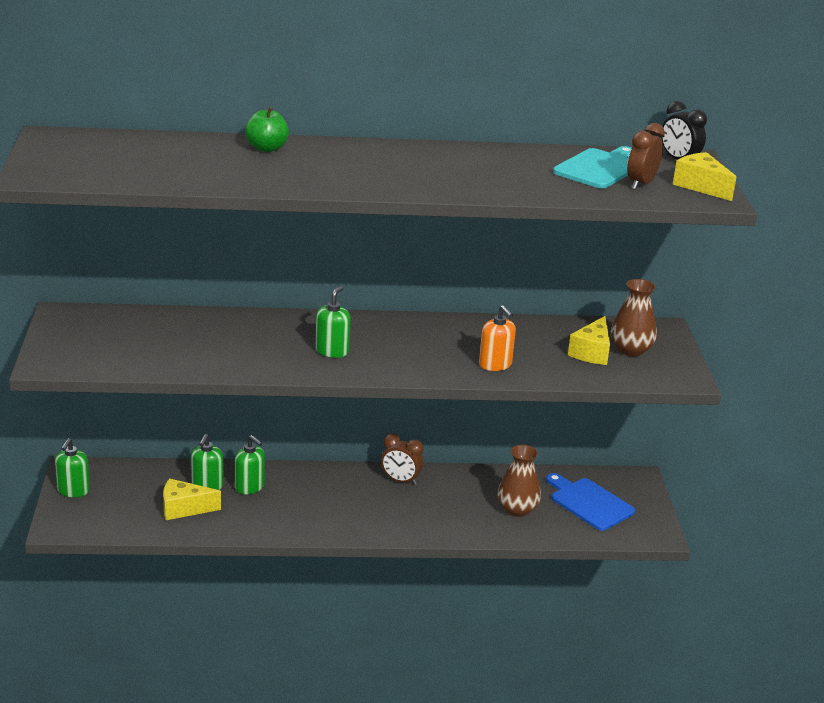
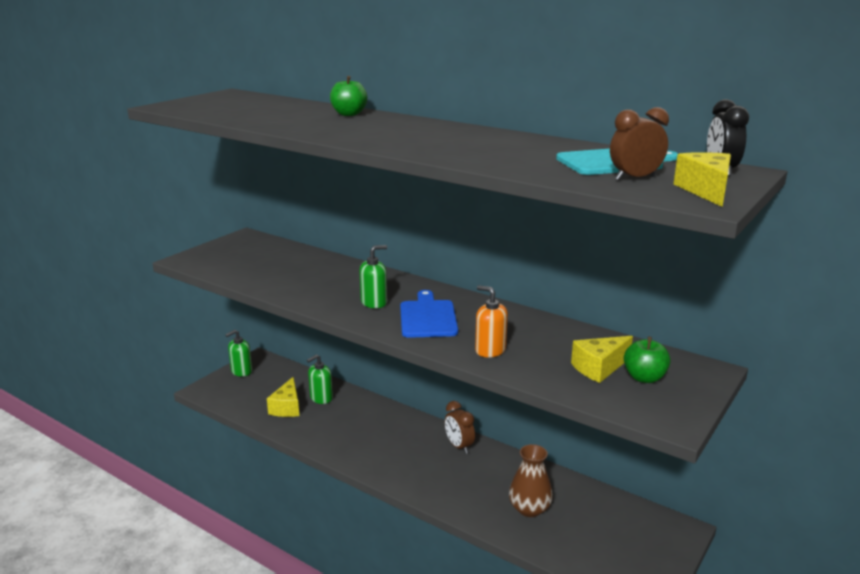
camera: 40 degrees right, 5 degrees down
(184, 509) = (287, 407): yellow cheese -> yellow cheese turned 120 degrees counterclockwise
(249, 487) = (346, 409): green soap dispenser -> none
(495, 364) = (490, 350): orange soap dispenser -> orange soap dispenser turned 120 degrees clockwise
(589, 503) = (605, 531): blue cutting board -> blue cutting board (428, 317)
(630, 350) = (644, 378): brown vase -> green apple

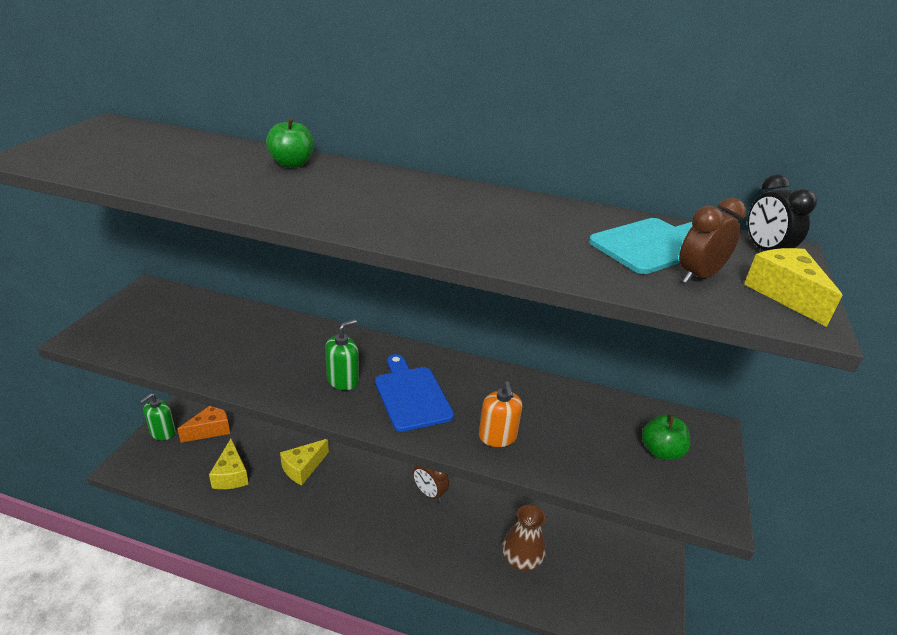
camera: 20 degrees left, 10 degrees up
(281, 374) = (210, 430): none -> orange cheese
(321, 398) = (266, 455): green soap dispenser -> none
(490, 350) = (497, 437): orange soap dispenser -> orange soap dispenser turned 120 degrees counterclockwise
(599, 368) = (614, 445): yellow cheese -> yellow cheese (303, 468)

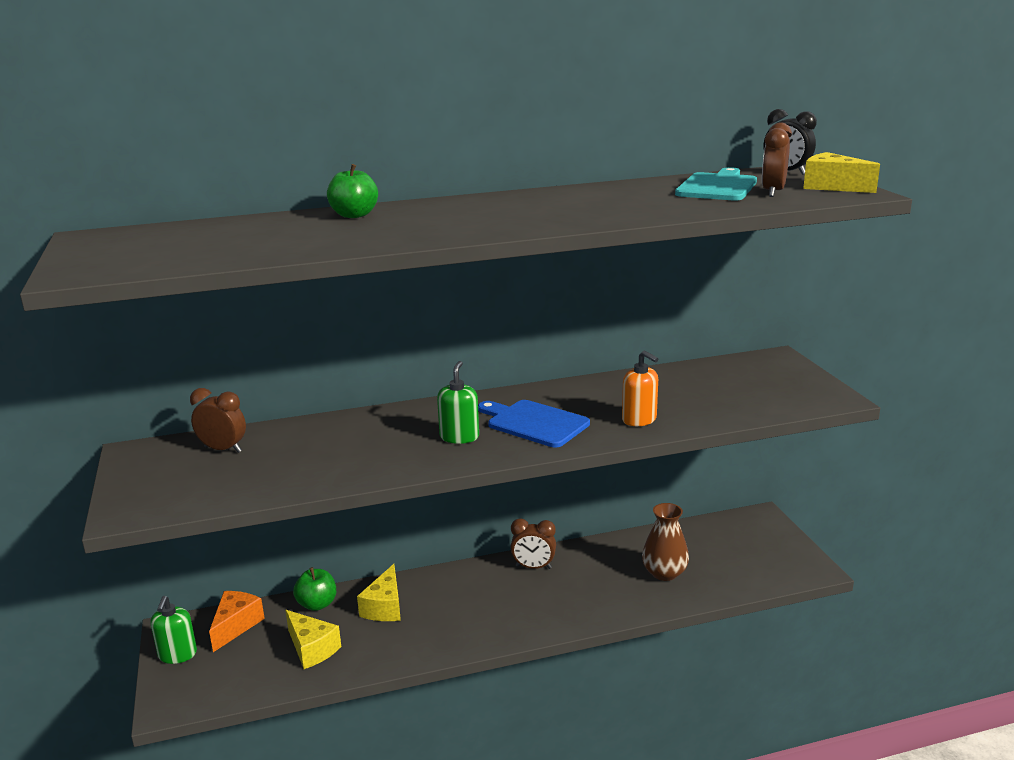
camera: 30 degrees left, 10 degrees down
(193, 312) = (223, 449): none -> brown clock
(661, 451) = (762, 382): green apple -> green apple (317, 604)

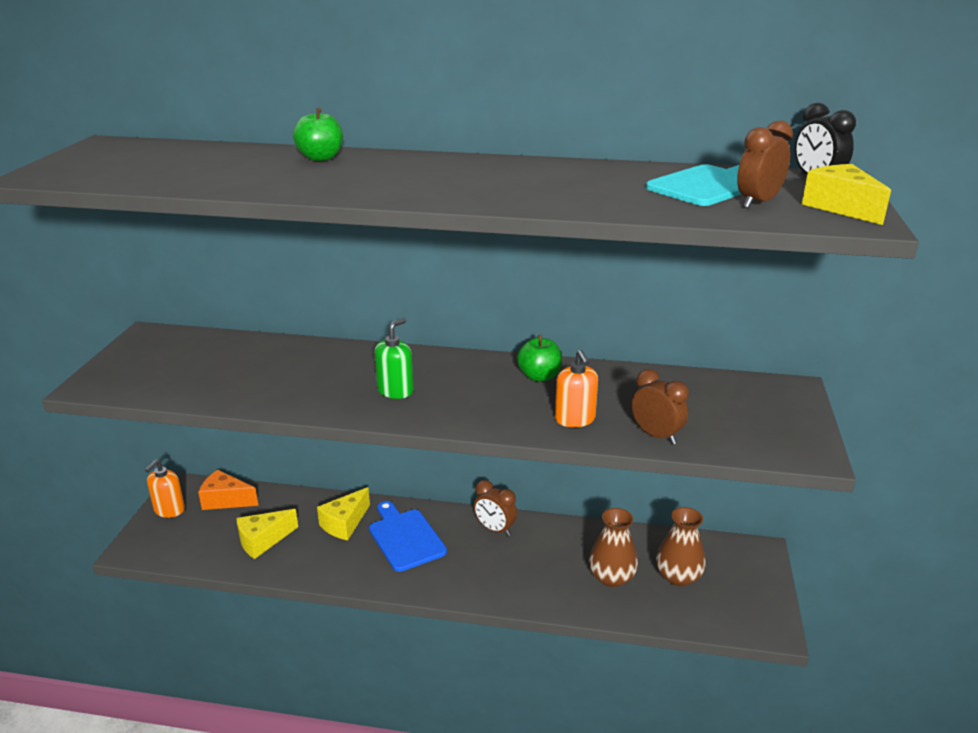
camera: 25 degrees right, 5 degrees up
(177, 654) = (169, 510): green soap dispenser -> orange soap dispenser
(223, 449) = (207, 350): brown clock -> brown clock (656, 435)
(236, 626) = (225, 500): orange cheese -> orange cheese turned 120 degrees counterclockwise
(312, 649) = (263, 541): yellow cheese -> yellow cheese turned 75 degrees clockwise
(317, 604) = (296, 502): green apple -> green apple (539, 376)
(534, 423) = (473, 395): blue cutting board -> blue cutting board (405, 537)
(715, 555) = (678, 576): none -> brown vase

